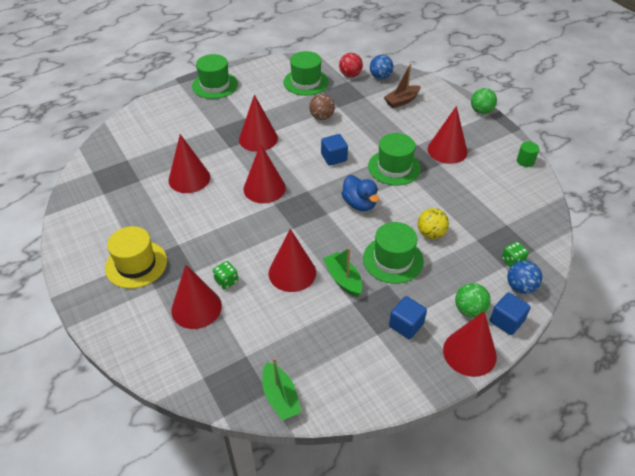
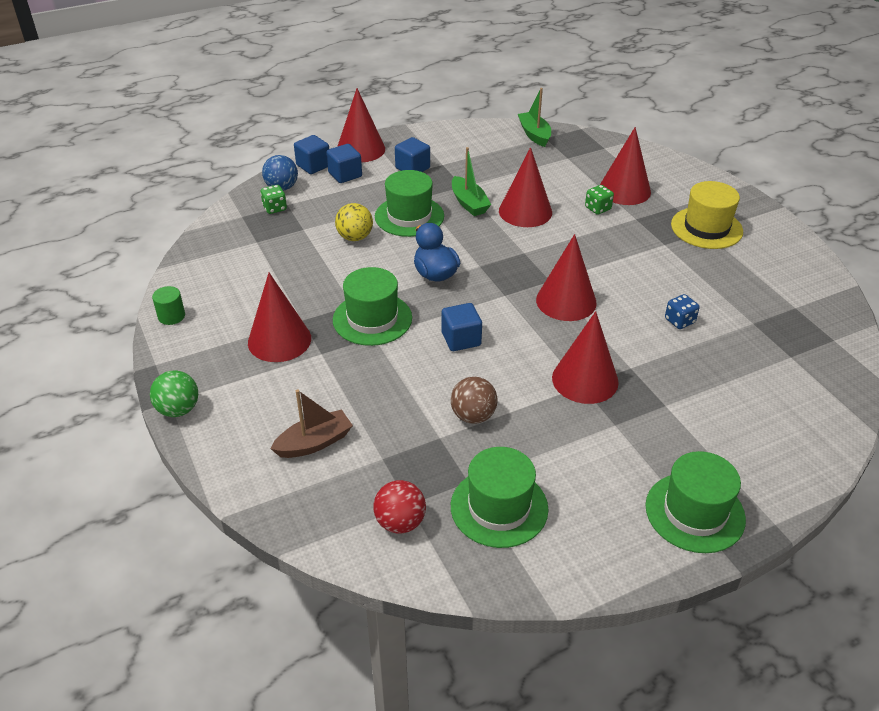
camera: 175 degrees left, 5 degrees down
(189, 178) = (679, 321): red cone -> blue dice
(380, 77) = (336, 511): blue ball -> none
(469, 310) = (345, 175): green ball -> blue cube

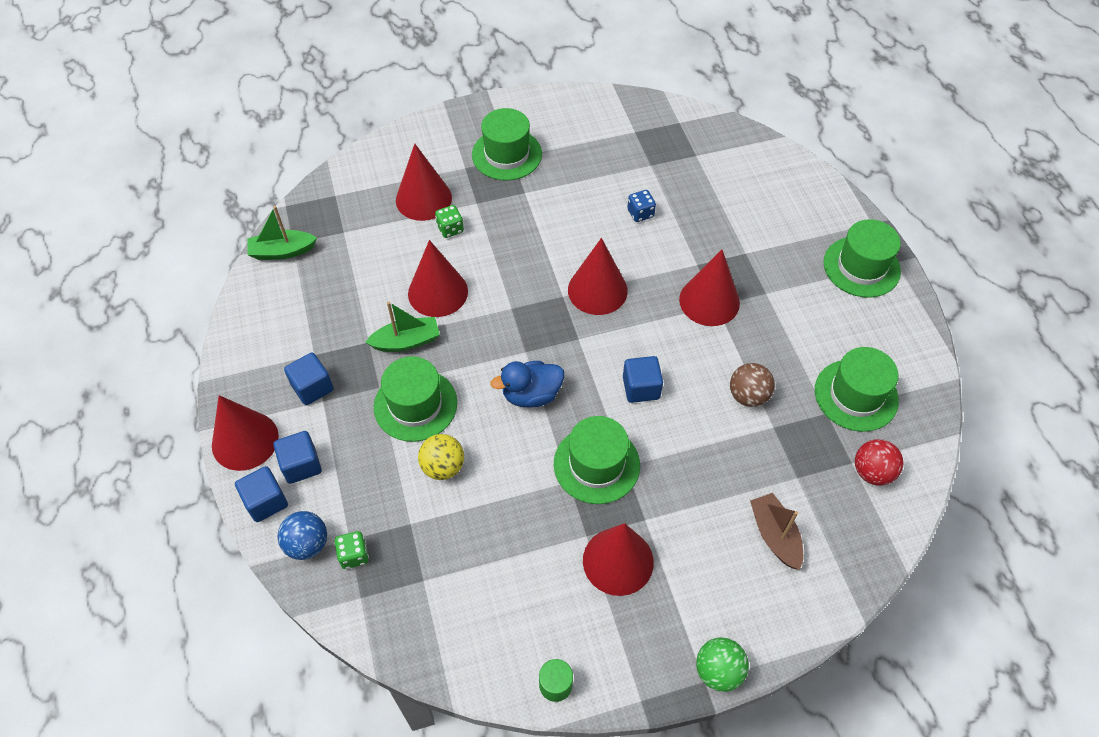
camera: 80 degrees left, 15 degrees up
(706, 228) = (507, 154): yellow hat -> green hat

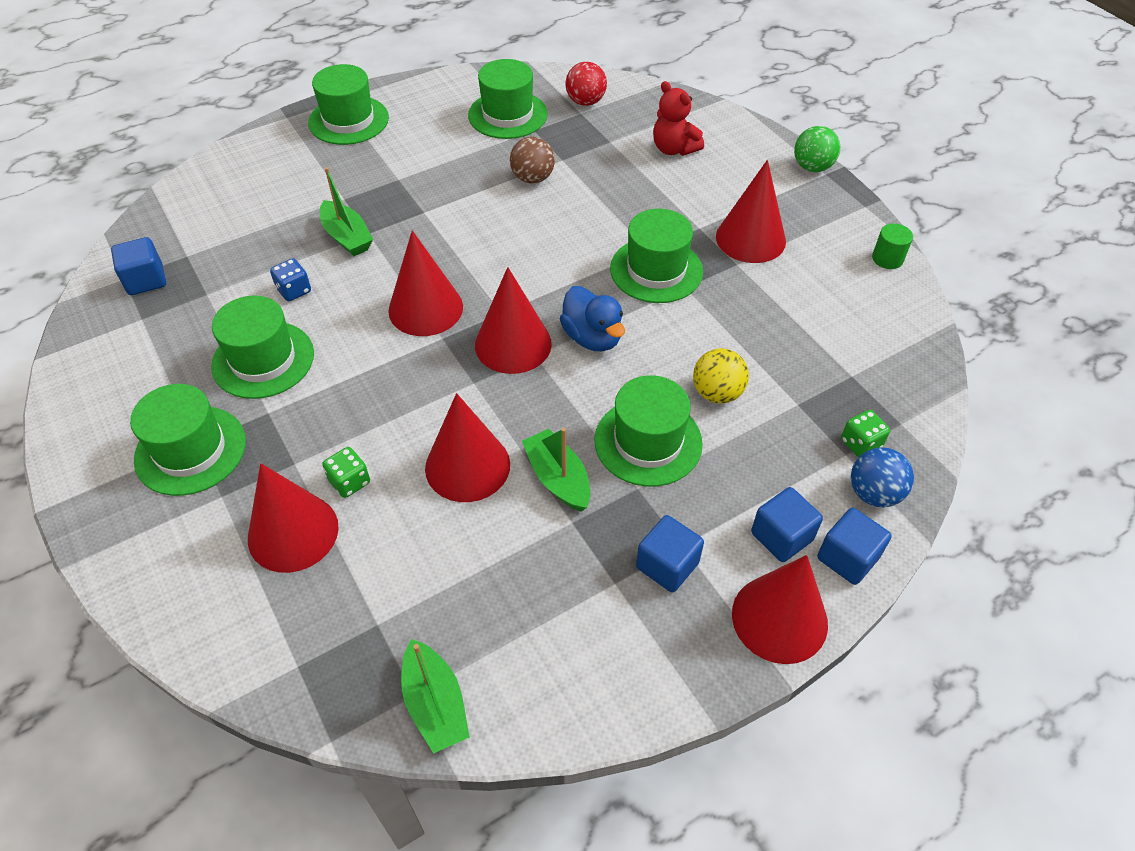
camera: 105 degrees left, 5 degrees down
(574, 192) = (263, 360): none -> green hat
(641, 388) = (551, 252): blue cube -> blue cube (146, 280)
(695, 250) = (347, 237): none -> green boat
(709, 301) = (419, 217): red cone -> red cone (513, 344)
(774, 535) = (674, 149): brown boat -> red teddy bear

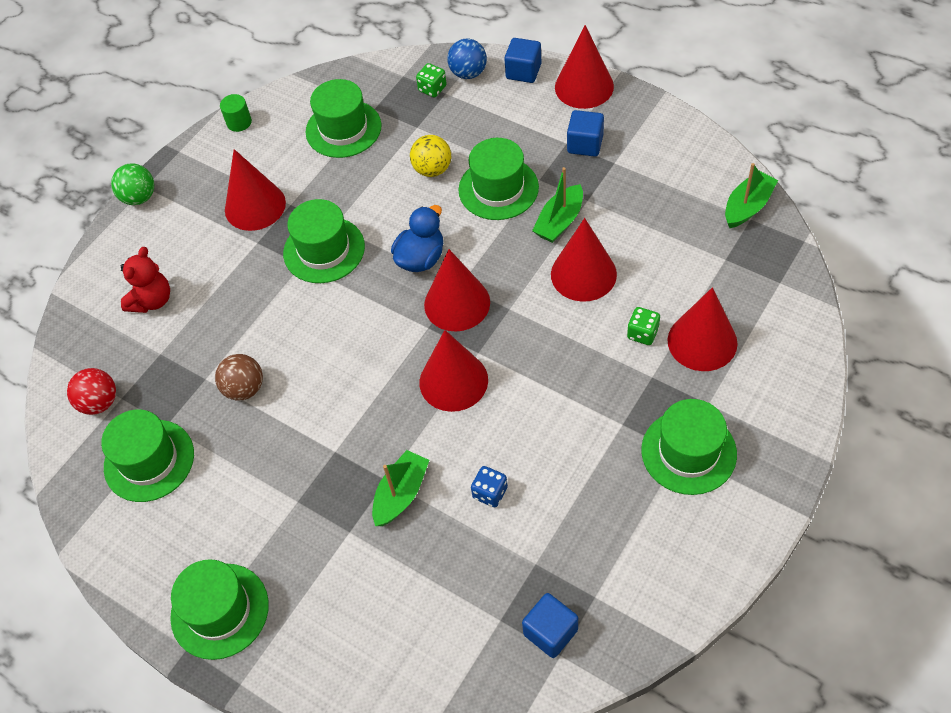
camera: 110 degrees left, 5 degrees up
(263, 360) = (576, 463): green hat -> green hat (343, 129)
(781, 536) = (528, 102): blue cube -> none

